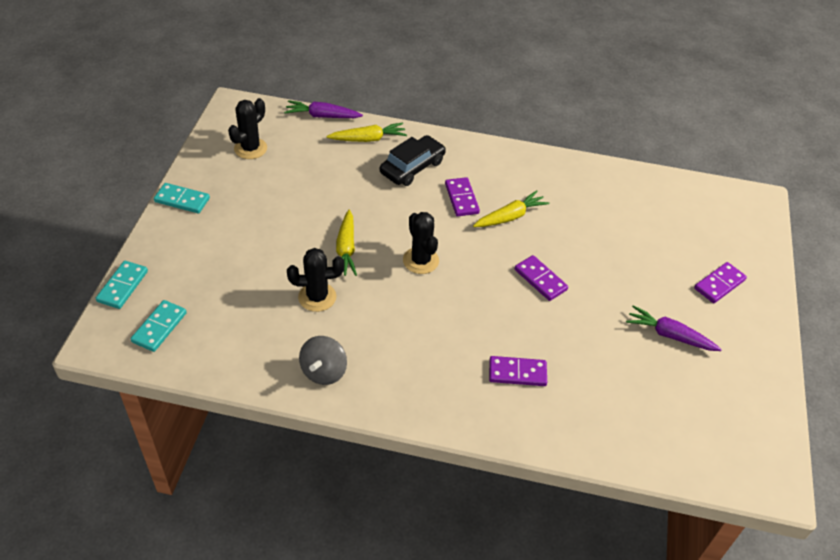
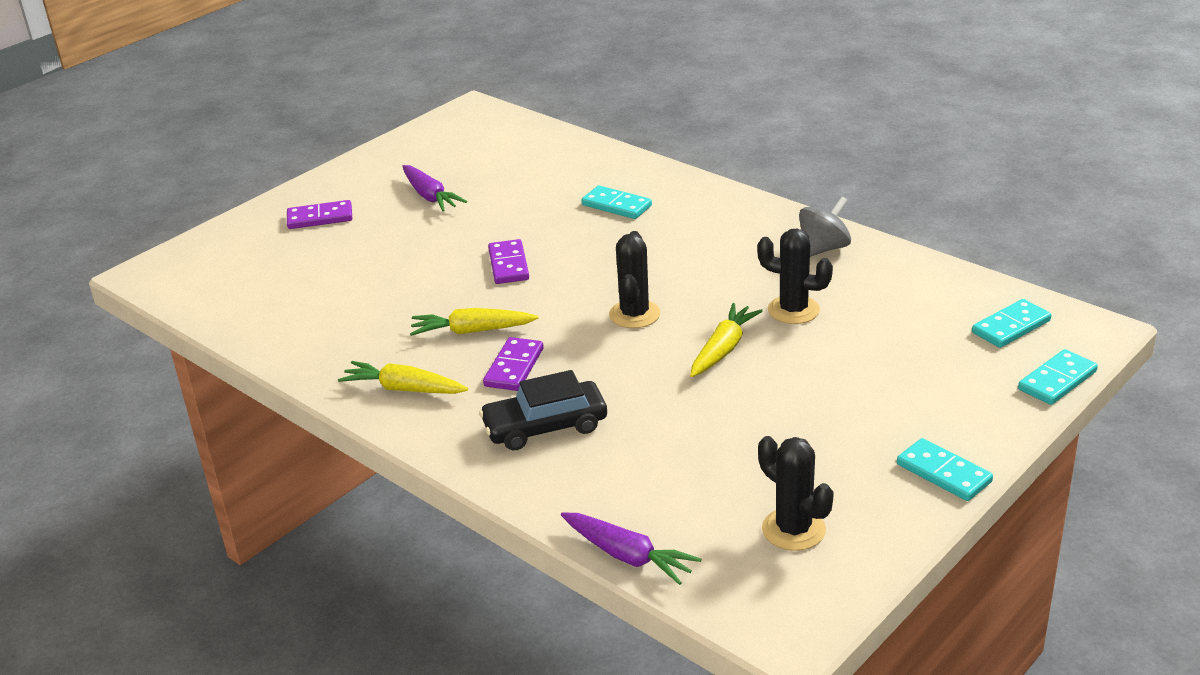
camera: 145 degrees left, 15 degrees down
(250, 148) = (793, 529): black cactus -> black cactus turned 75 degrees clockwise
(368, 139) = (578, 490): yellow carrot -> yellow carrot (404, 389)
(517, 373) = (616, 205): purple domino -> turquoise domino

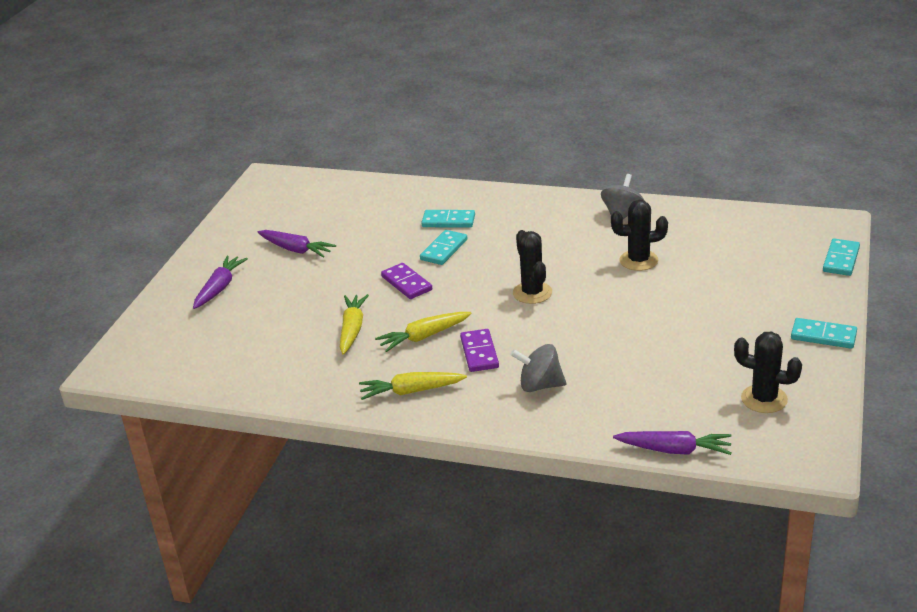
camera: 25 degrees left, 0 degrees up
(320, 218) = (219, 288): purple domino -> purple carrot
(545, 426) = (540, 385): black car -> grey spinning top
(723, 349) = (615, 299): yellow carrot -> yellow carrot (352, 329)
(1011, 327) = (785, 234): turquoise domino -> turquoise domino (444, 250)

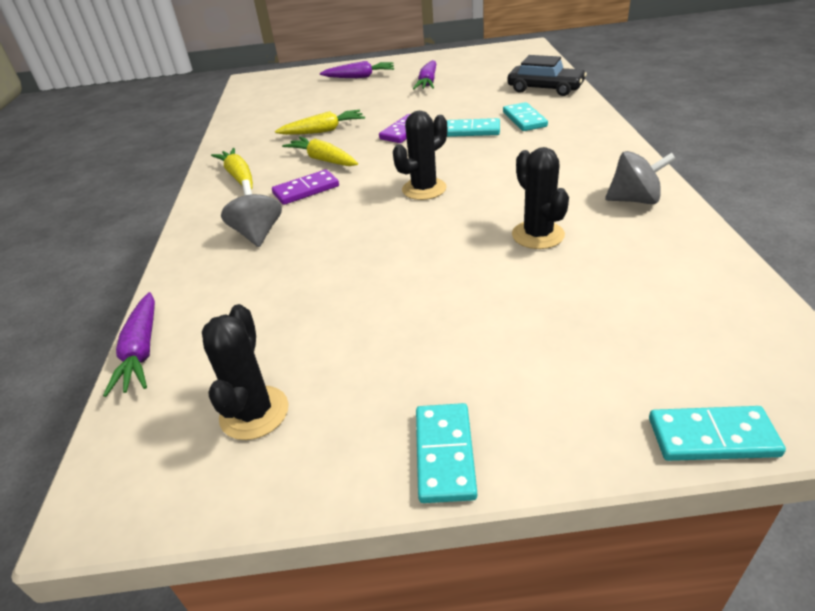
camera: 70 degrees right, 5 degrees up
(393, 196) = (545, 88): none -> black car

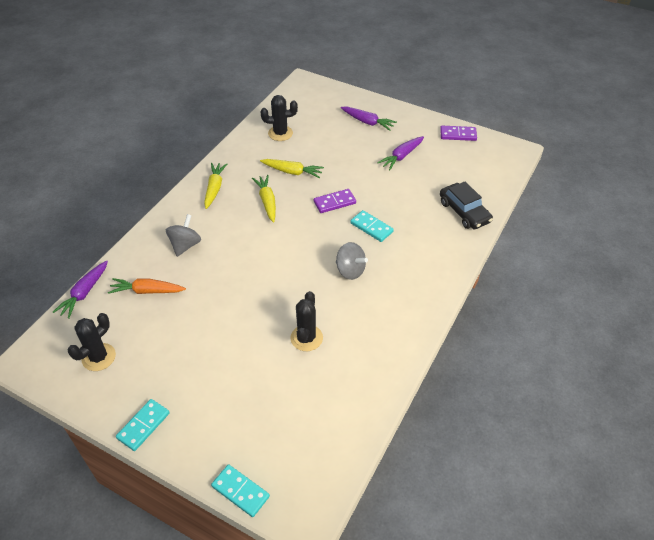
camera: 30 degrees right, 10 degrees up
(252, 299) = (147, 291): none -> orange carrot
(306, 190) = (236, 224): purple domino -> purple domino (458, 134)
(424, 189) = (291, 264): black cactus -> black cactus (280, 133)
(524, 119) = (413, 236): turquoise domino -> none
(635, 200) = (384, 347): grey spinning top -> grey spinning top (350, 270)

